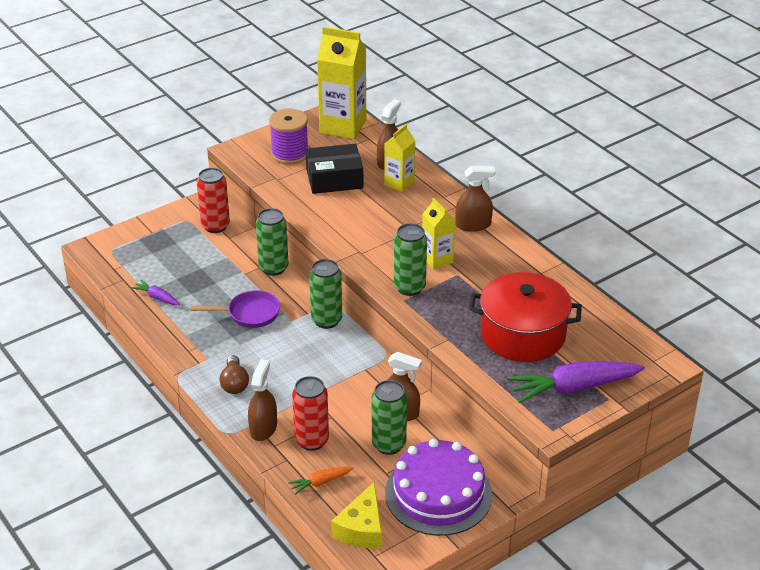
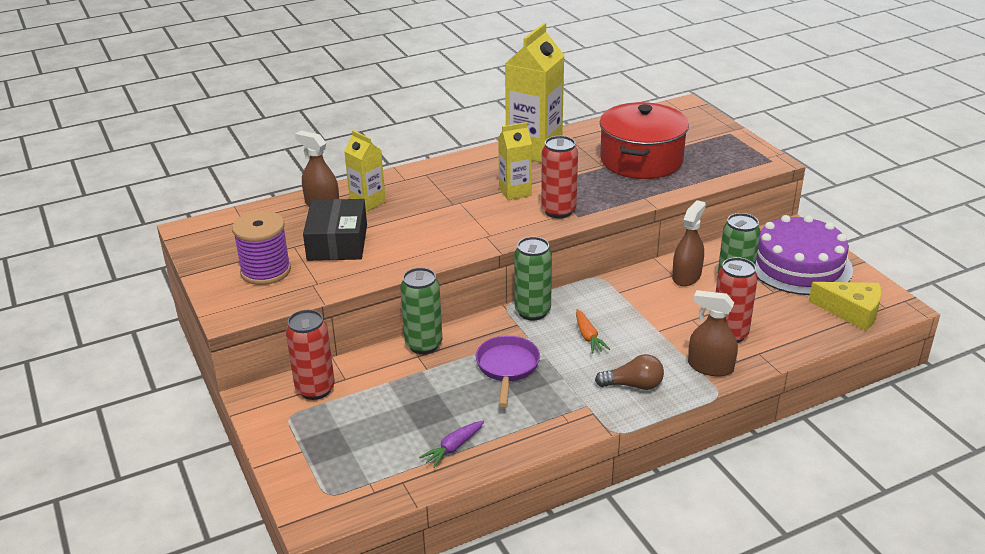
camera: 80 degrees left, 5 degrees down
(320, 482) = (791, 333): orange carrot -> orange carrot (588, 337)
(343, 126) = (228, 229): yellow carton -> yellow carton (534, 150)
(409, 287) = (558, 211): green can -> red can
(473, 225) = (462, 168): brown spray bottle -> none
(573, 388) = (716, 146): purple carrot -> none

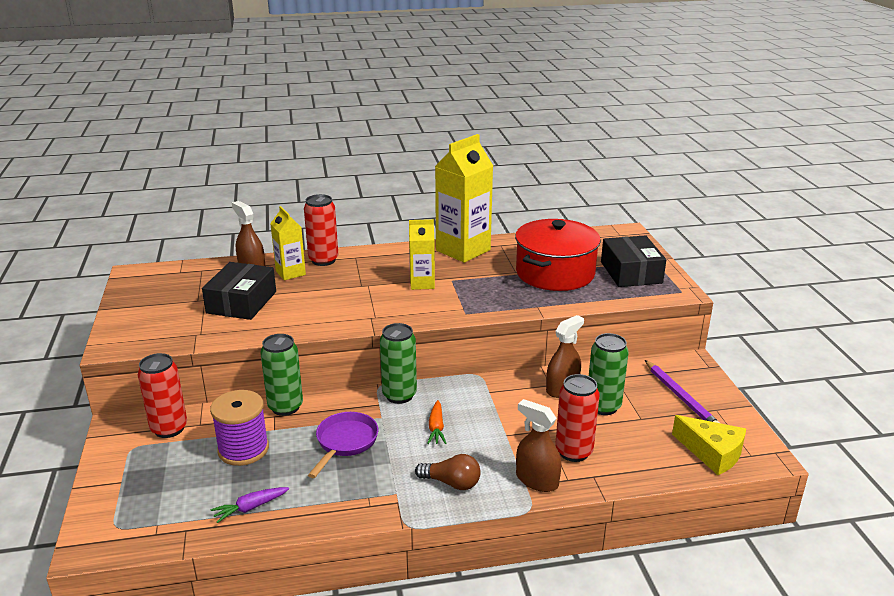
camera: 15 degrees right, 5 degrees down
(265, 271) = (167, 316): purple spool -> purple spool (243, 449)
(558, 211) = (450, 306): red can -> red can (323, 260)
(714, 148) = (631, 272): none -> black box
(799, 265) = (680, 397): purple cake -> purple pencil

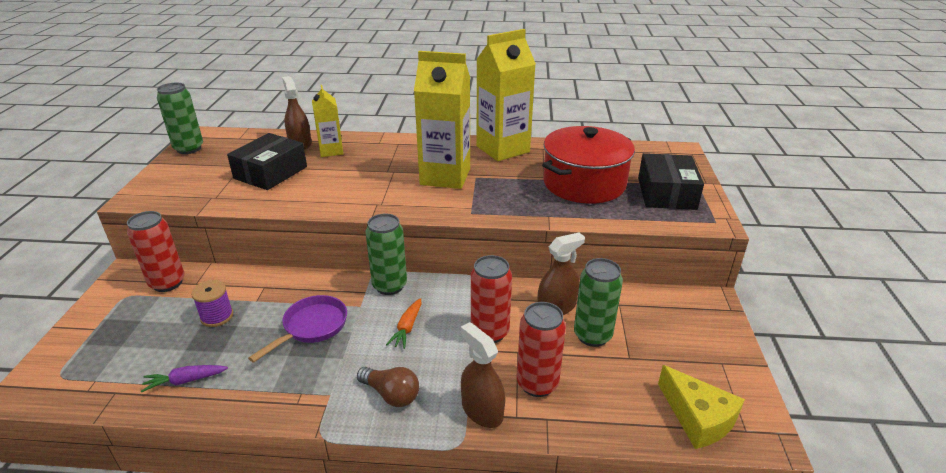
camera: 15 degrees right, 5 degrees up
(243, 449) = (217, 316): purple spool -> purple spool, size x0.63
(285, 407) = (279, 279): green can -> green can (189, 149)
(323, 260) = (367, 143): red can -> red can (490, 332)
(422, 283) = (445, 176): yellow carton -> yellow carton, size x1.79
(680, 397) = (685, 340): purple pencil -> none

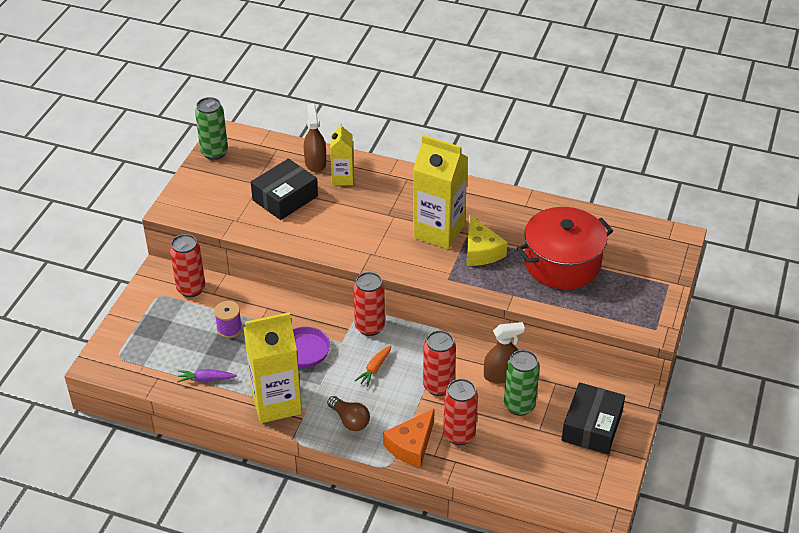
camera: 15 degrees right, 10 degrees up
(389, 286) = (369, 327): green can -> red can
(482, 410) = (411, 445): brown spray bottle -> orange cheese
(503, 149) = (505, 204): yellow carton -> yellow carton (276, 403)
(666, 193) = (632, 289): black box -> black box (592, 426)
(698, 418) = (565, 484): yellow cheese -> yellow cheese (481, 251)

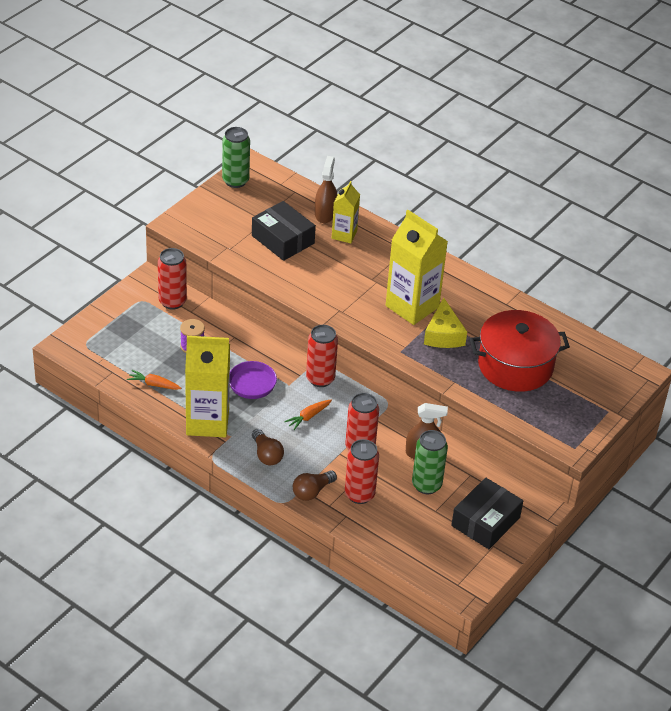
camera: 15 degrees right, 0 degrees up
(206, 379) = (154, 384): purple carrot -> orange carrot
(285, 198) = (283, 239): black box -> black box turned 75 degrees clockwise
(411, 445) = (312, 491): orange cheese -> brown light bulb

